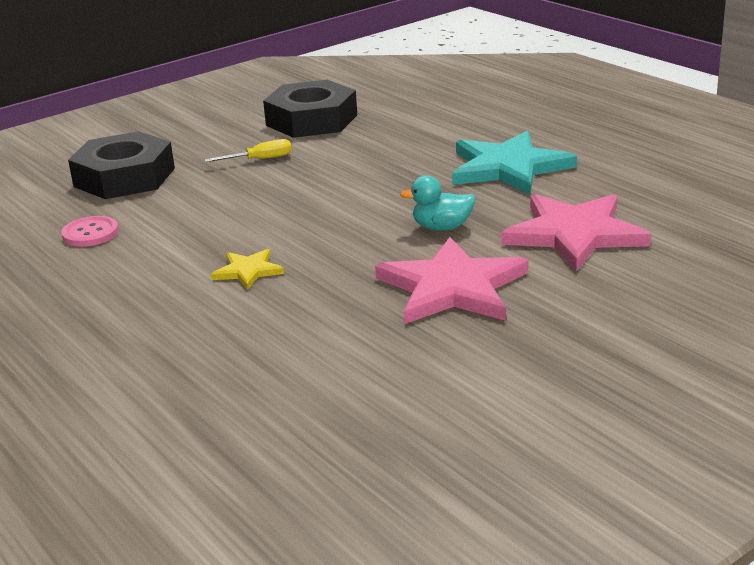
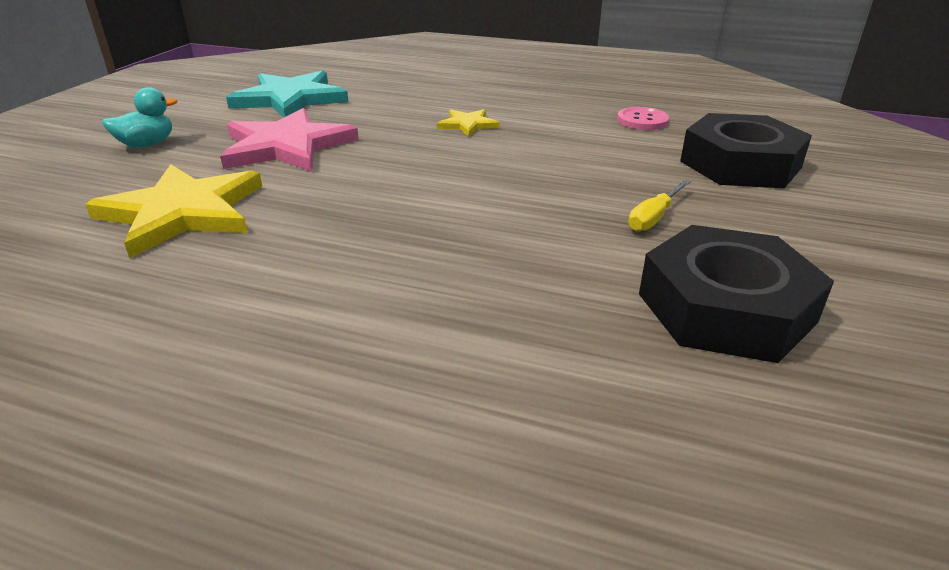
camera: 145 degrees right, 5 degrees up
(442, 227) = (337, 189): turquoise duck -> turquoise duck (147, 144)
(508, 167) = (309, 289): turquoise star -> turquoise star (290, 99)
(574, 234) = (183, 212): pink star -> yellow star

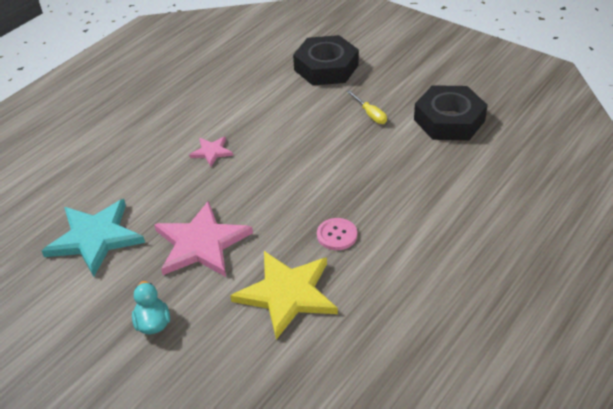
camera: 70 degrees left, 10 degrees up
(468, 124) = (211, 152): yellow star -> pink star
(642, 120) = (248, 79): pink button -> pink button (337, 235)

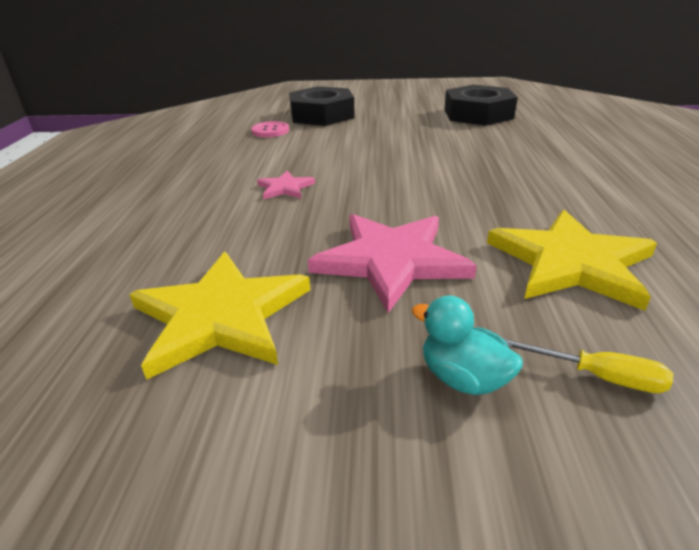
camera: 35 degrees left, 10 degrees down
(95, 238) = (221, 316): turquoise star -> yellow star
(337, 235) = (525, 200): pink button -> pink button (270, 131)
(370, 114) = (408, 127): yellow screwdriver -> yellow screwdriver (599, 376)

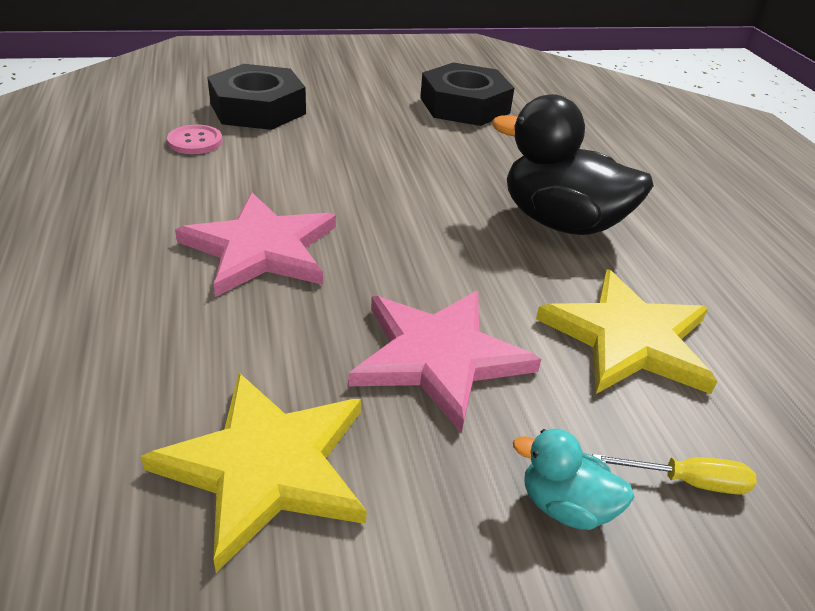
camera: 20 degrees left, 5 degrees up
(285, 188) = (261, 249): pink star -> pink star, size x2.05
(534, 183) = (561, 222): none -> black duck

